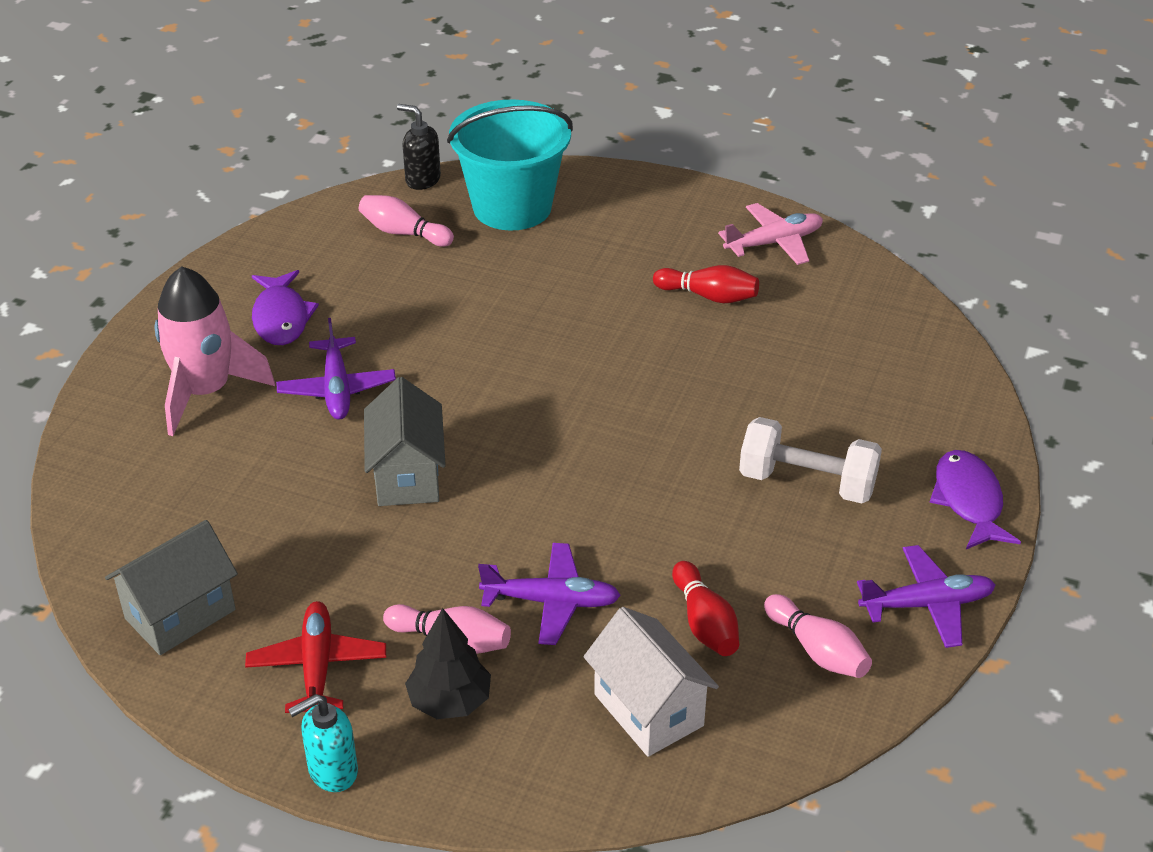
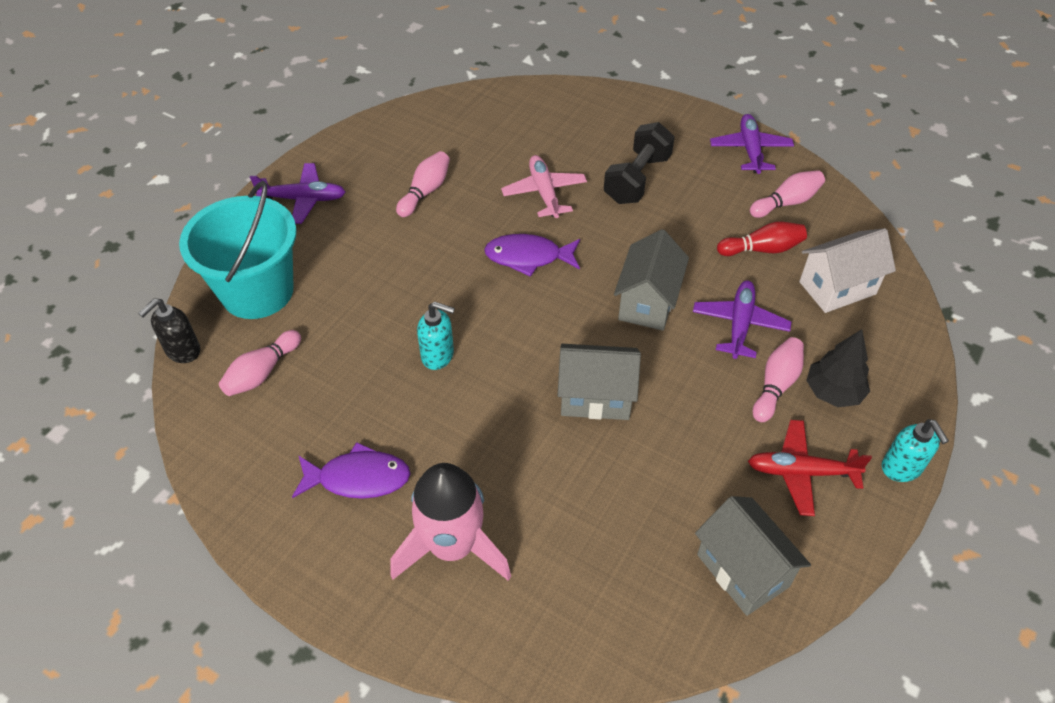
camera: 80 degrees left, 10 degrees up
(337, 389) = (475, 439): purple plane -> purple plane (303, 199)
(448, 346) = (438, 355): none -> turquoise soap dispenser
(570, 509) = (647, 302): none -> grey house
(709, 296) = (425, 192): red bowling pin -> pink bowling pin
(774, 243) = (373, 147): pink plane -> pink plane (544, 192)
(807, 482) = (637, 179): white dumbbell -> black dumbbell
(968, 501) = (663, 114): purple fish -> purple fish (528, 257)

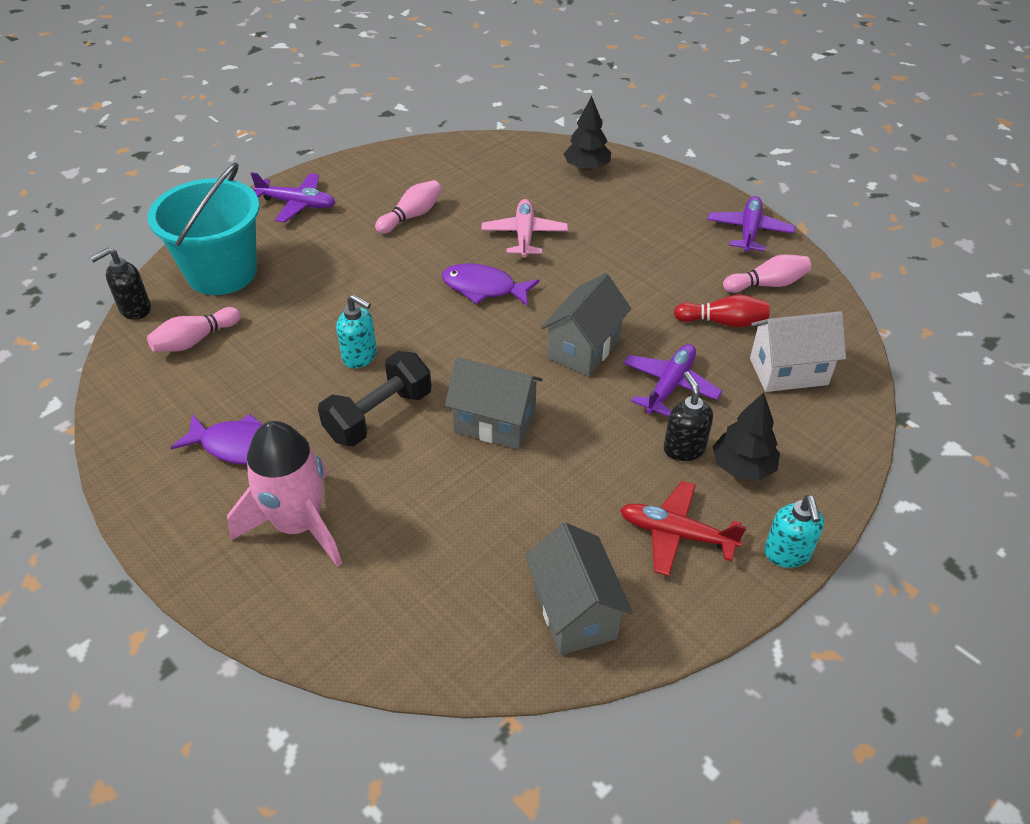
camera: 15 degrees right, 5 degrees down
(575, 108) = (587, 167): none -> black tree
(637, 179) = (621, 238): black dumbbell -> black dumbbell (379, 415)
(776, 385) = (684, 448): pink bowling pin -> black soap dispenser

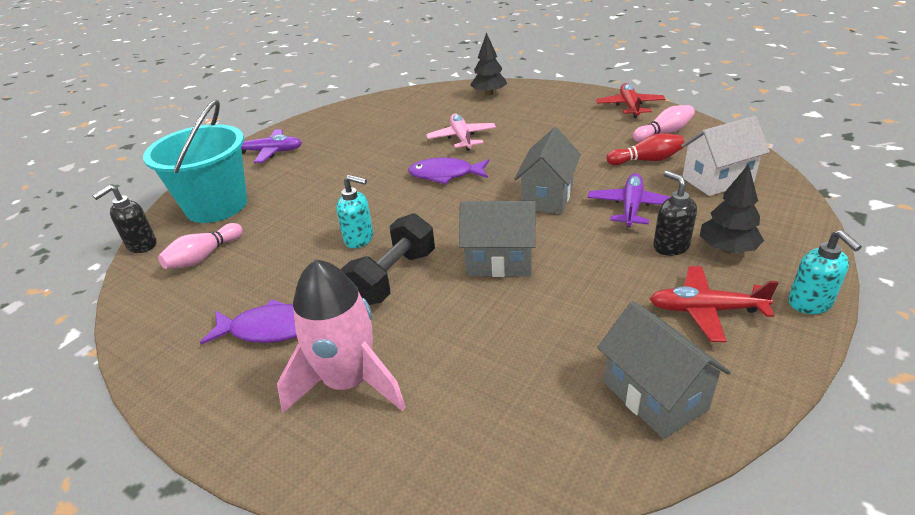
camera: 10 degrees left, 10 degrees down
(411, 216) = (366, 143): pink bowling pin -> none
(749, 231) = (629, 106): purple plane -> red plane

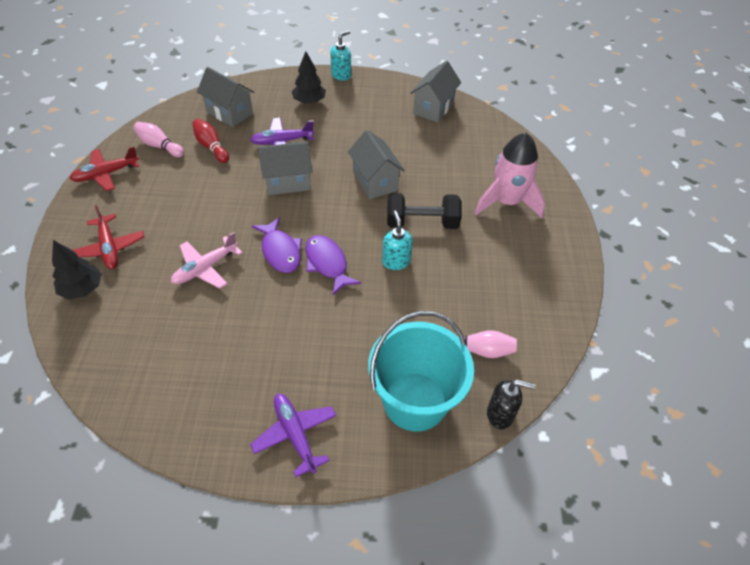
camera: 125 degrees left, 15 degrees up
(268, 329) = (505, 257): purple fish -> purple fish (327, 264)
(670, 246) = (318, 120): black soap dispenser -> none
(705, 310) = (367, 102): red plane -> red plane (109, 248)
(717, 180) = (229, 113): white house -> grey house

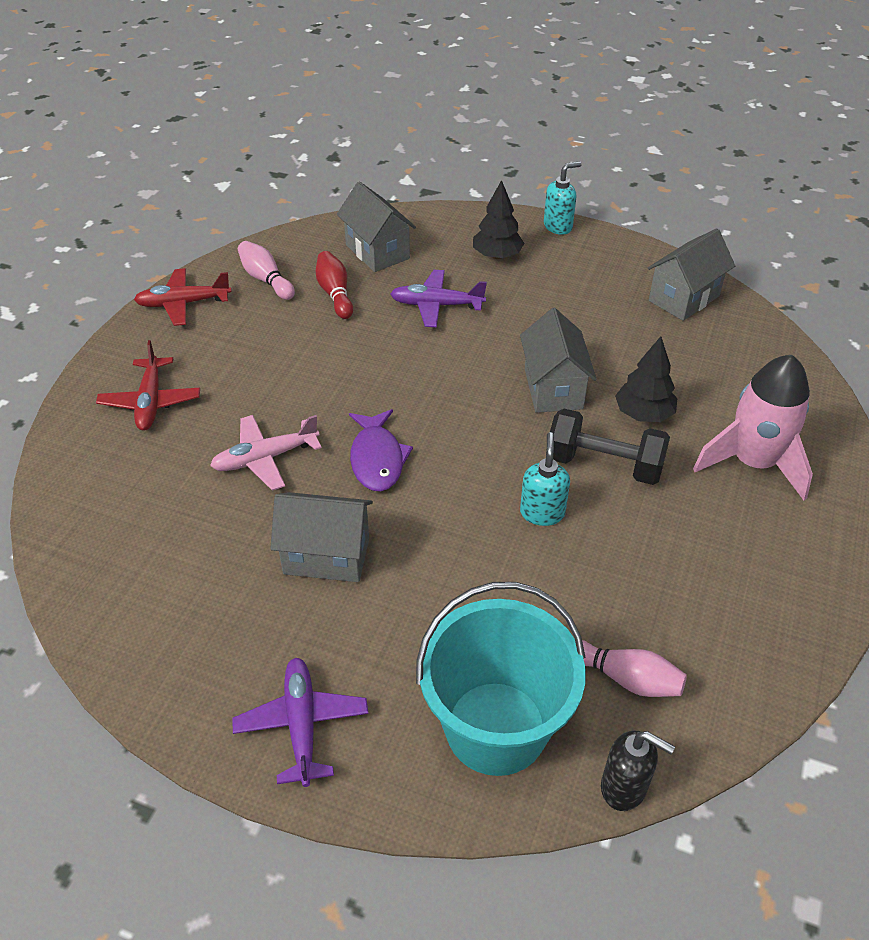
camera: 20 degrees right, 5 degrees down
(82, 289) = (97, 448): black tree -> black tree (643, 414)
(288, 182) = (424, 363): grey house -> grey house (326, 556)
(327, 264) = (438, 492): purple fish -> none

